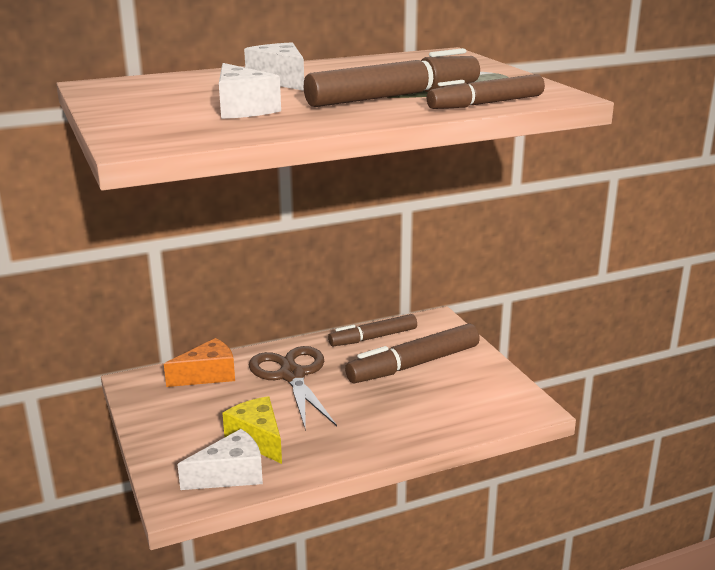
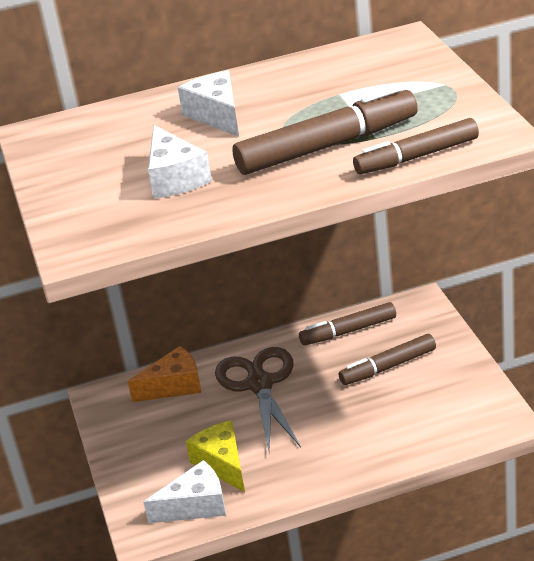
camera: 10 degrees right, 10 degrees up
(414, 365) = (388, 367): brown marker -> brown marker, size x0.66

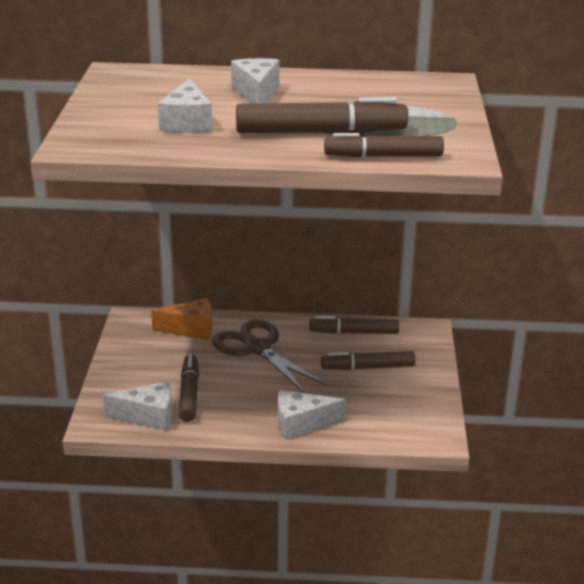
camera: 15 degrees right, 5 degrees down
(222, 464) = (189, 394): yellow cheese -> brown marker
(260, 384) = (257, 348): brown scissors -> brown scissors turned 45 degrees counterclockwise
(361, 455) = (301, 423): none -> white cheese

